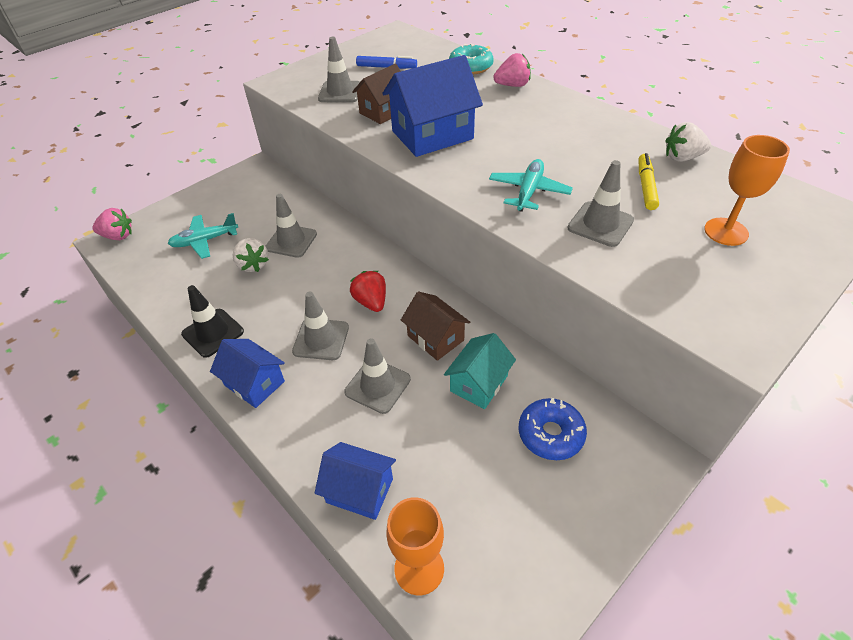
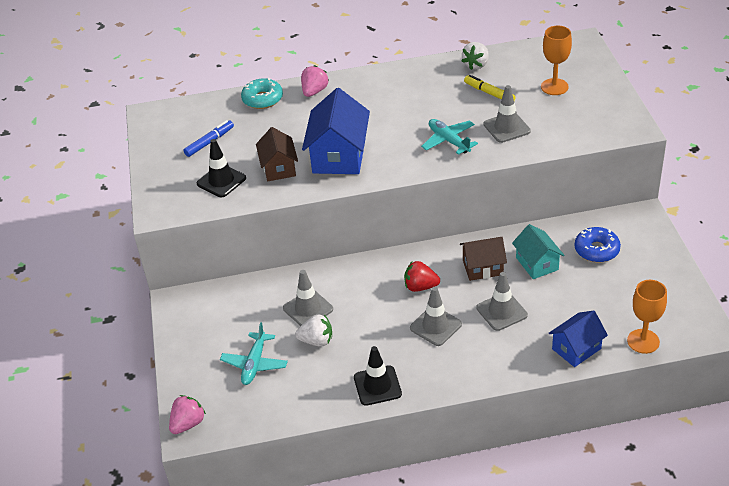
camera: 55 degrees left, 5 degrees down
(254, 383) = (449, 375): blue house -> none
(340, 92) = (221, 181): grey traffic cone -> black traffic cone

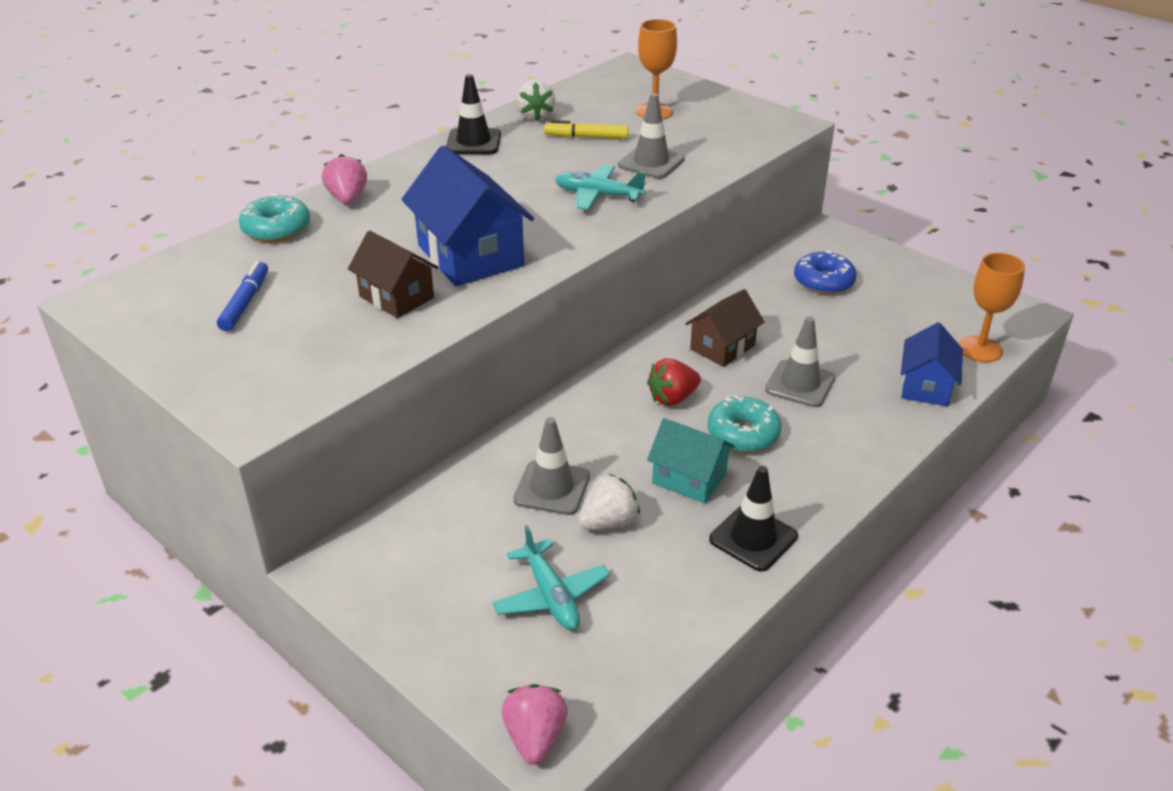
camera: 40 degrees left, 5 degrees down
(221, 181) = (321, 342): black traffic cone -> black traffic cone (473, 142)
(435, 326) = (743, 434): grey traffic cone -> turquoise donut
(537, 263) = (778, 319): turquoise house -> turquoise house (689, 479)

